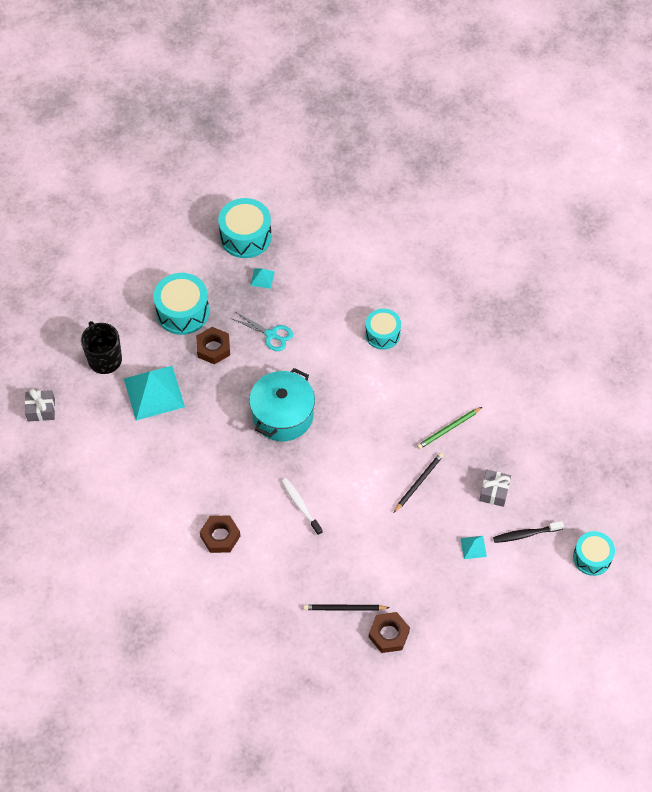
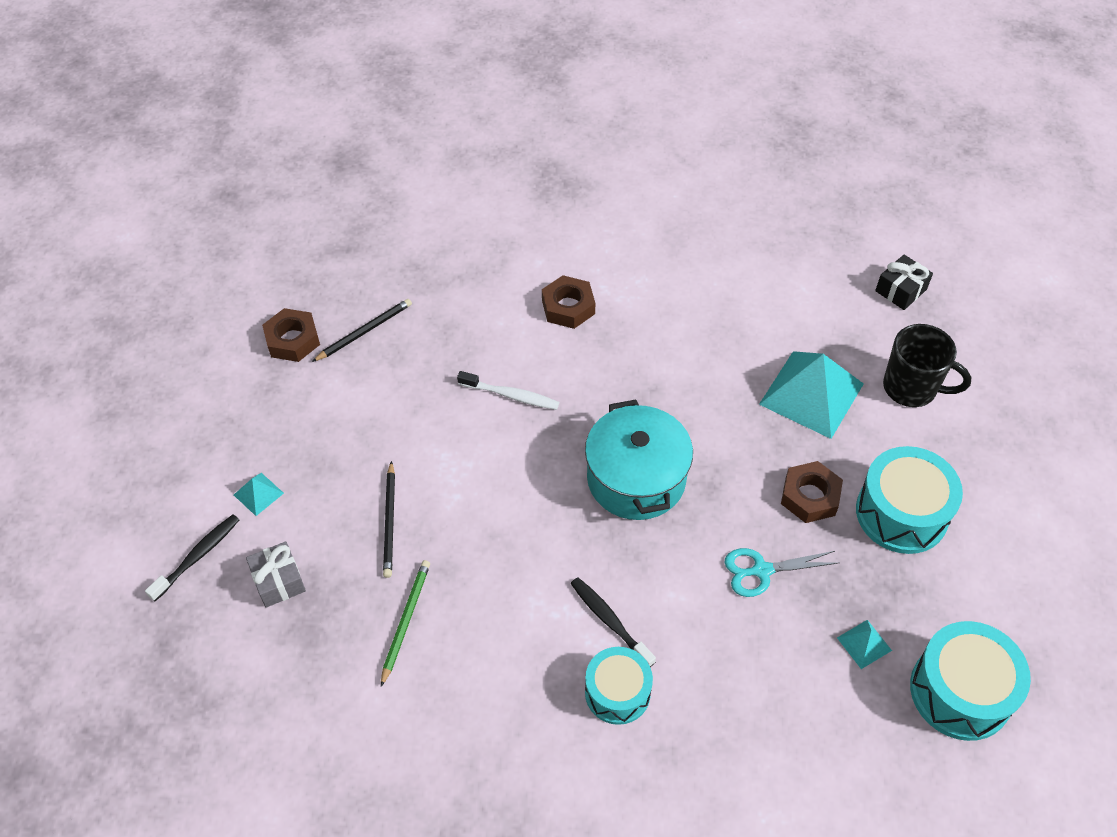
camera: 140 degrees right, 5 degrees down
(41, 410) = (901, 290): grey gift -> black gift
(358, 363) = (609, 621): none -> black toothbrush
(592, 558) = (85, 589): turquoise drum -> none

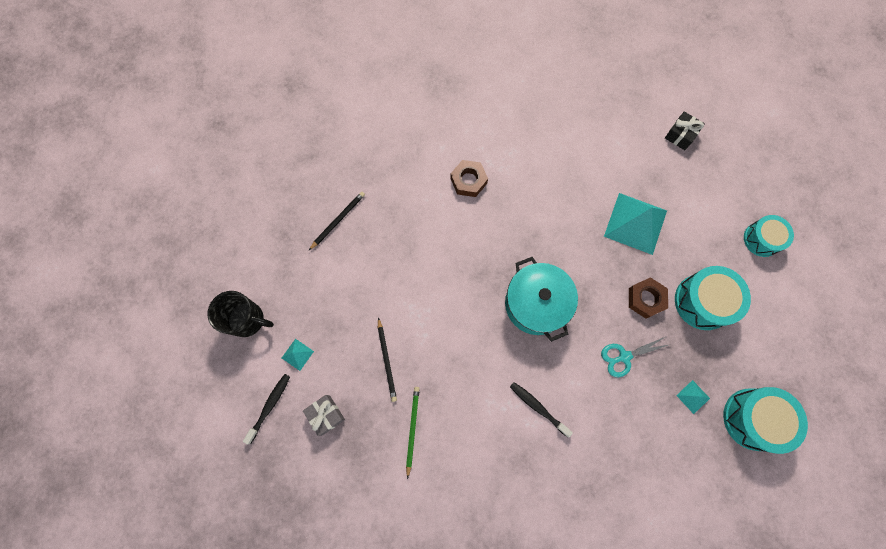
camera: 10 degrees left, 20 degrees up
(292, 340) = (291, 234): brown nut -> none
(511, 395) = (445, 255): white toothbrush -> none
(617, 692) = (551, 455): turquoise drum -> turquoise drum (761, 239)
(911, 388) = (697, 209): black mug -> black mug (248, 320)

